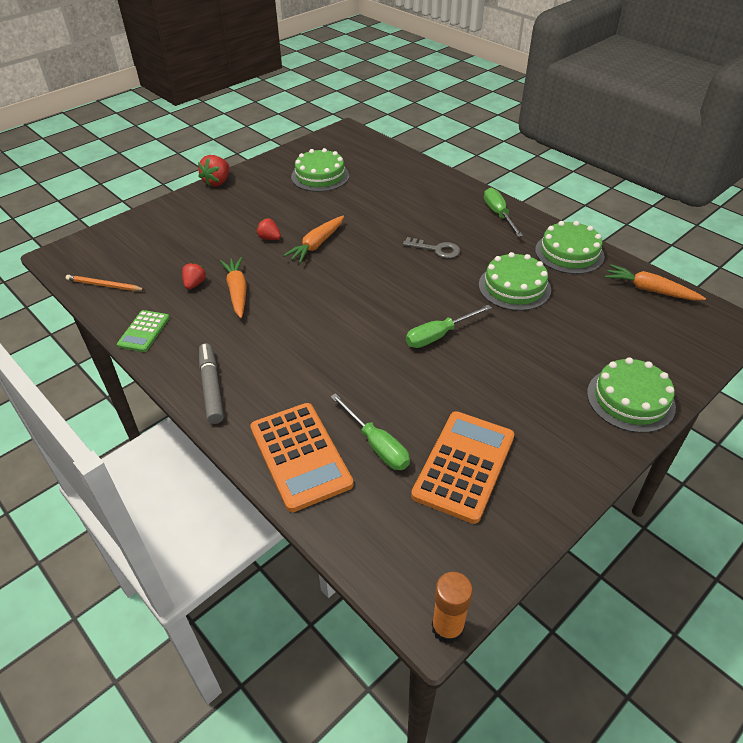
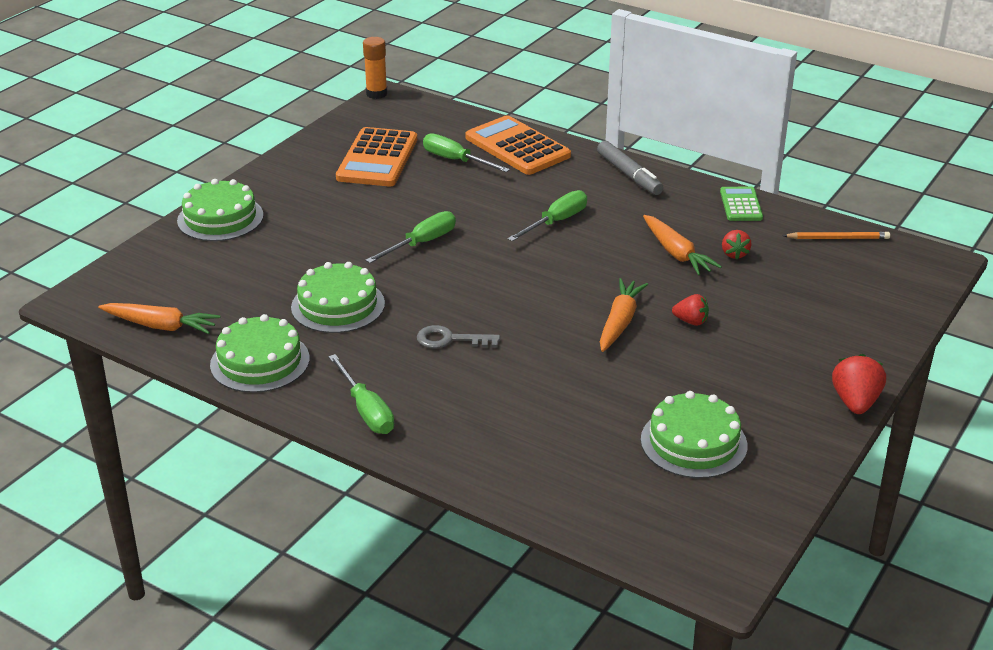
camera: 165 degrees right, 10 degrees down
(313, 340) = (556, 222): none -> green screwdriver

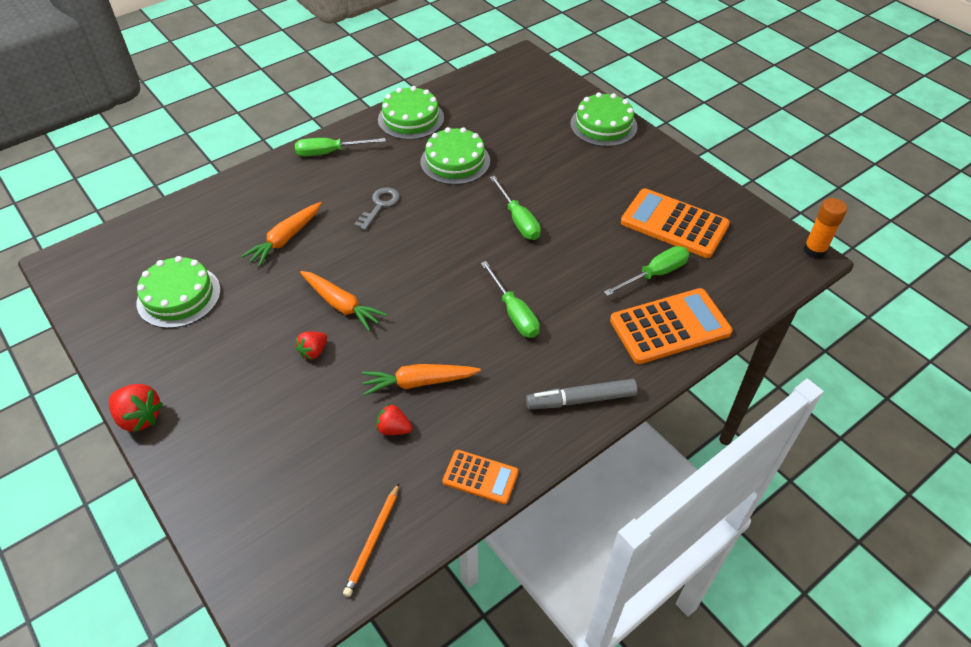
camera: 110 degrees right, 15 degrees up
(161, 326) = (475, 86): orange carrot -> orange carrot (285, 239)
(741, 205) = (480, 477): green calculator -> orange calculator

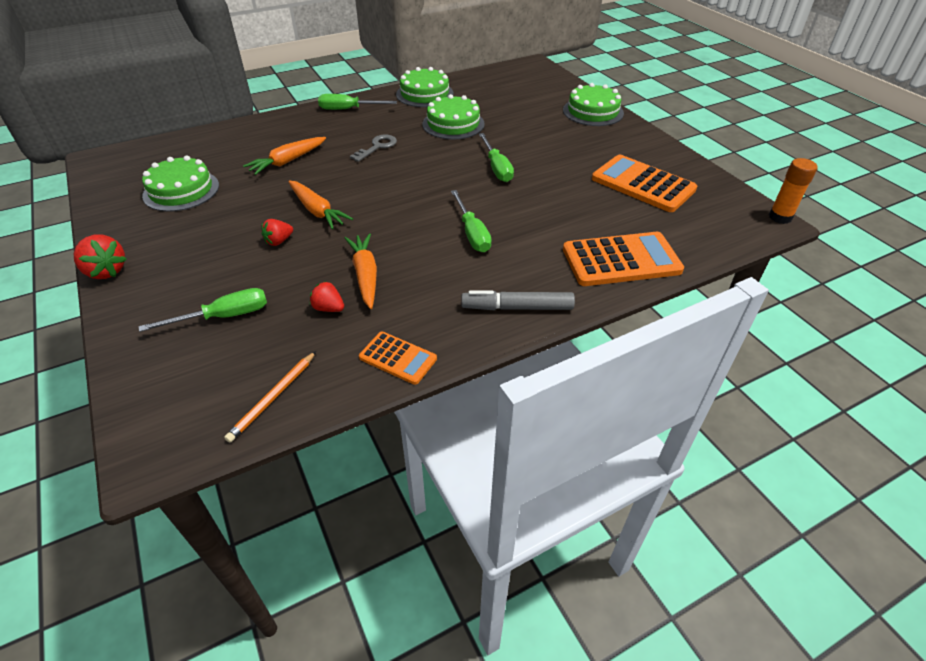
camera: 10 degrees right, 5 degrees down
(419, 382) = (365, 275): orange carrot -> orange carrot turned 75 degrees clockwise
(655, 274) = (615, 219): green screwdriver -> green screwdriver (224, 316)

